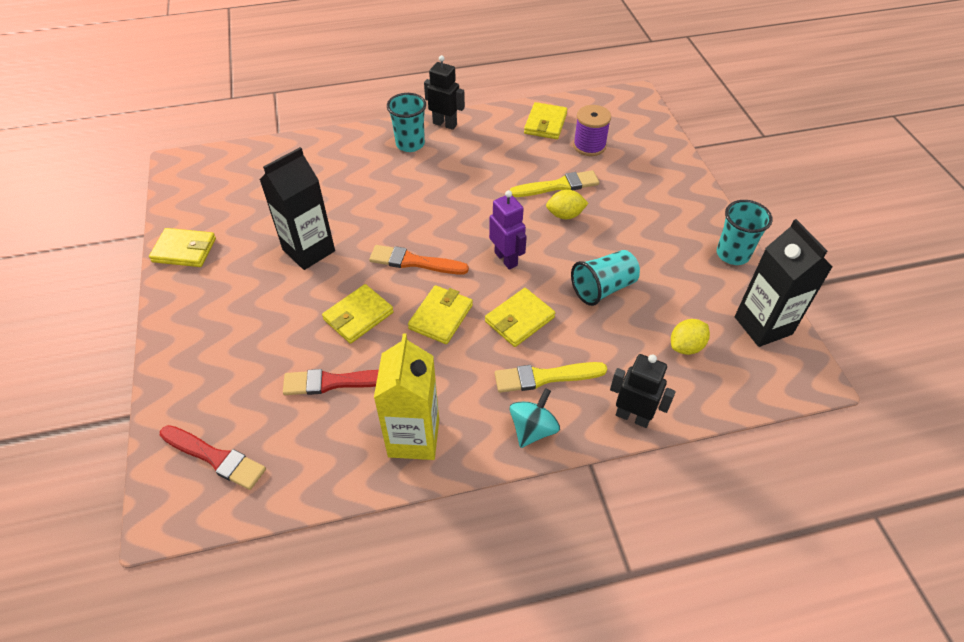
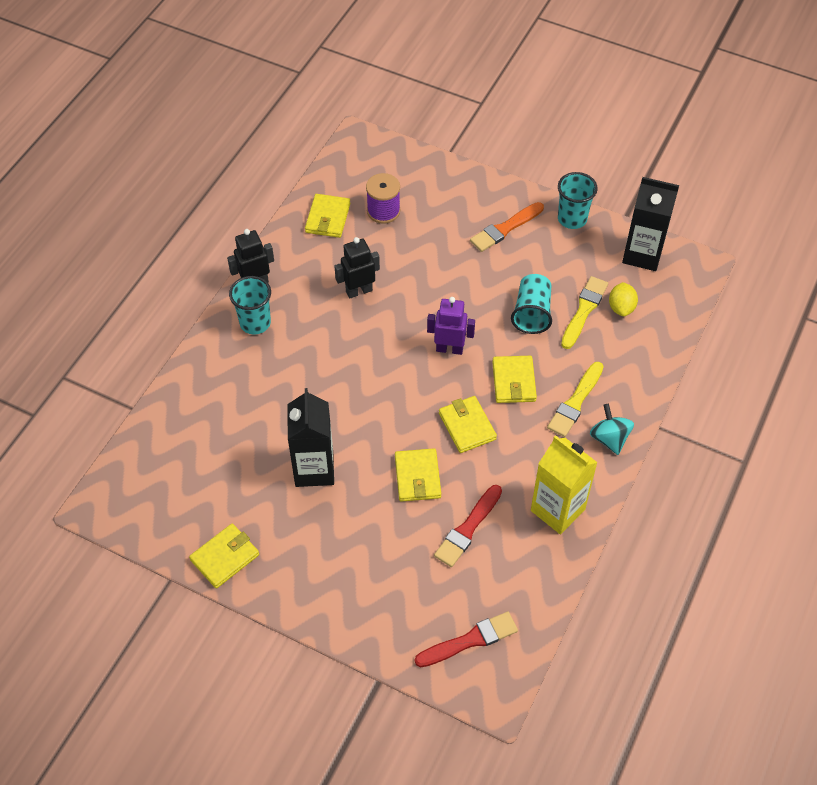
camera: 50 degrees left, 5 degrees up
(414, 262) = (396, 407): orange brush -> orange brush (505, 229)
(545, 123) = (327, 218): yellow wallet -> yellow wallet turned 45 degrees clockwise
(558, 186) = (406, 263): yellow brush -> yellow brush (584, 310)
(565, 215) = (441, 282): yellow lemon -> none
(633, 416) = (647, 378): black robot -> black robot (359, 291)

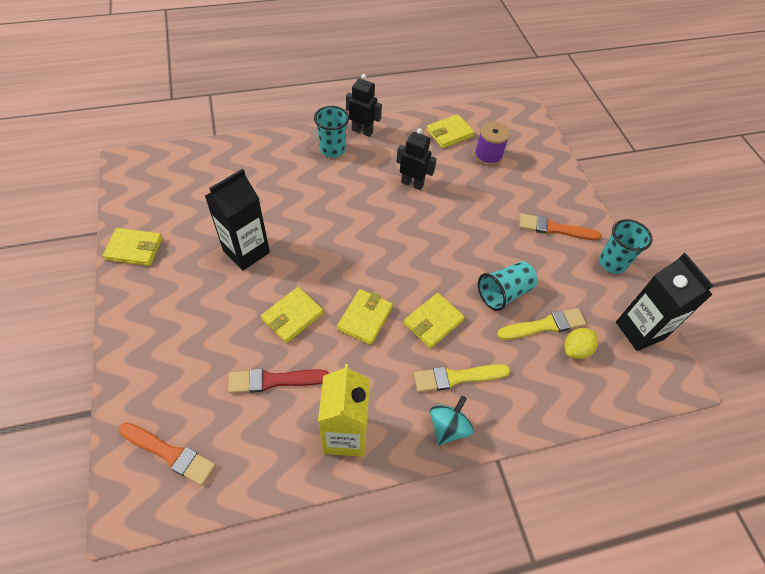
camera: 45 degrees right, 0 degrees up
(449, 349) = (420, 263): purple robot -> none
(470, 640) = (170, 453): red brush -> orange brush

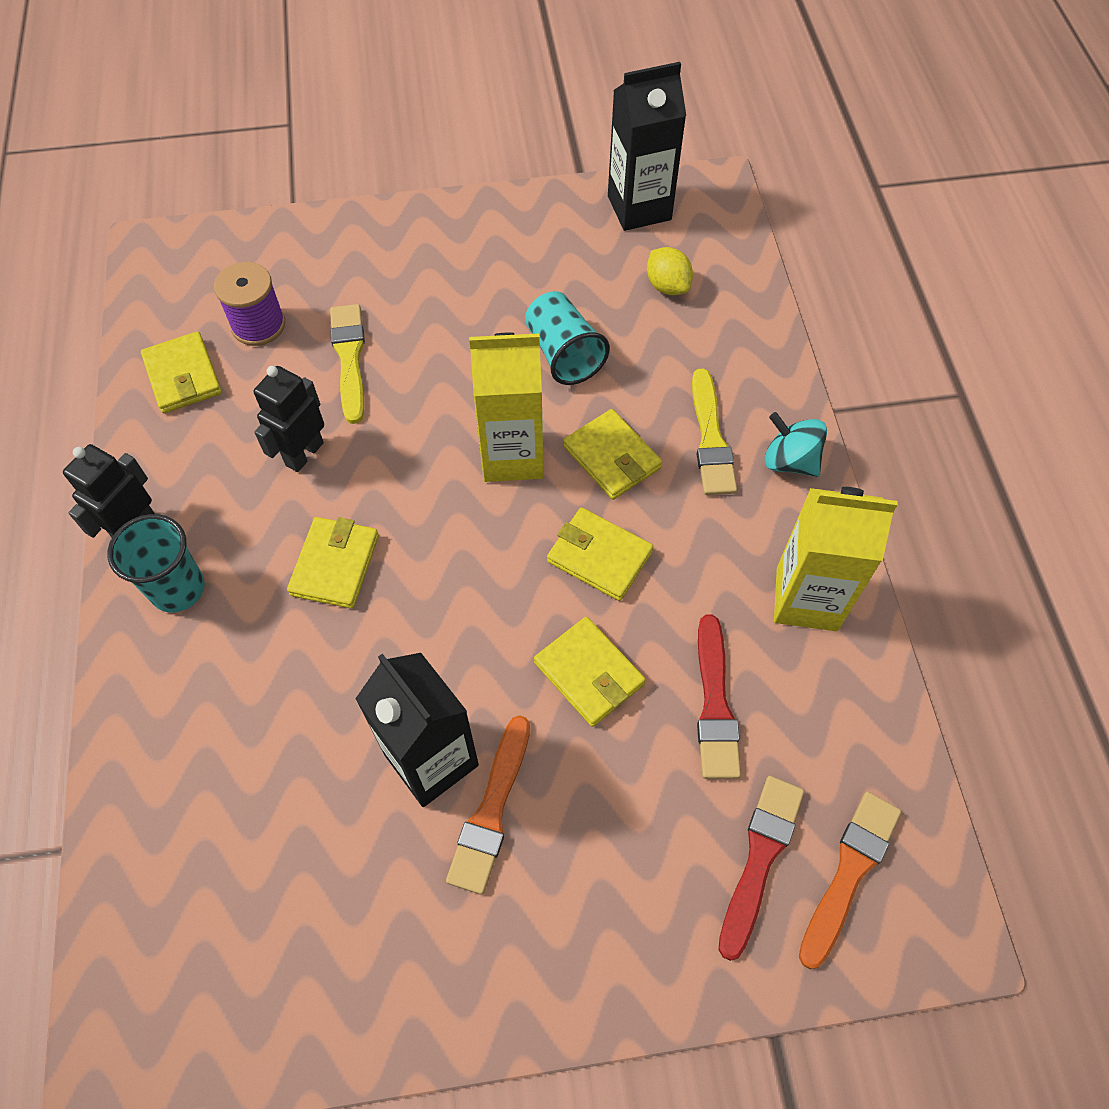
camera: 80 degrees left, 5 degrees up
(134, 249) = (395, 1004): yellow wallet -> yellow wallet (335, 565)
(183, 404) = (760, 858): none -> red brush
(426, 272) = (512, 456): none -> yellow carton
(544, 325) = (625, 314): yellow brush -> yellow brush (349, 358)
(554, 229) = (443, 264): orange brush -> orange brush (491, 810)
(612, 263) = (519, 208): turquoise cup -> none

